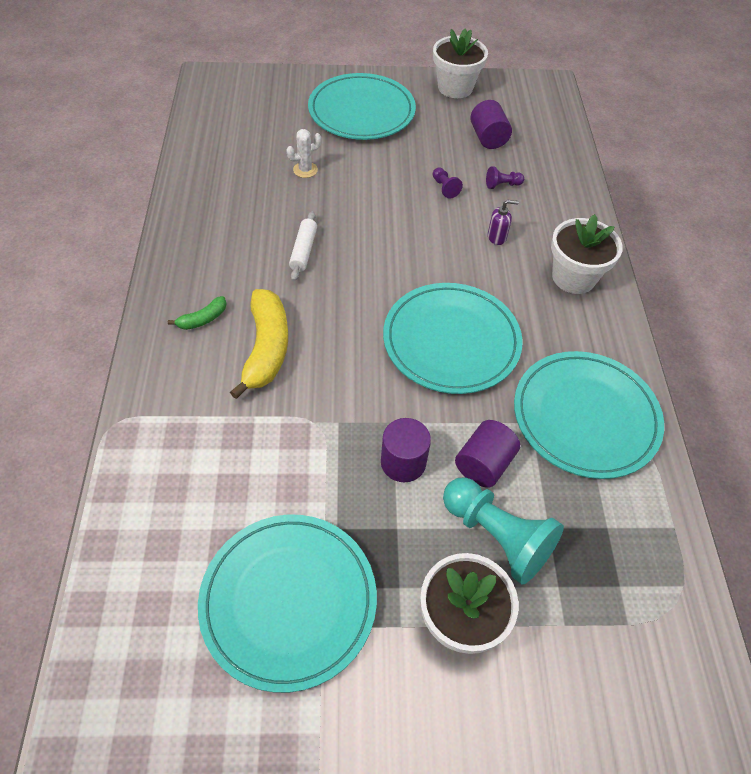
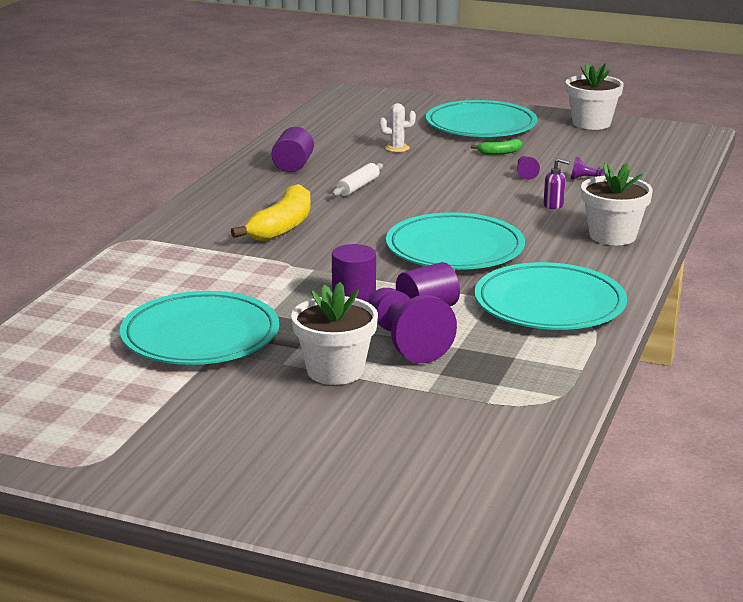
camera: 25 degrees right, 30 degrees down
(203, 319) = (239, 206): green banana -> green banana (499, 152)
(488, 138) = (598, 154): purple cylinder -> purple cylinder (293, 166)
(497, 536) = (406, 342): turquoise pawn -> purple pawn

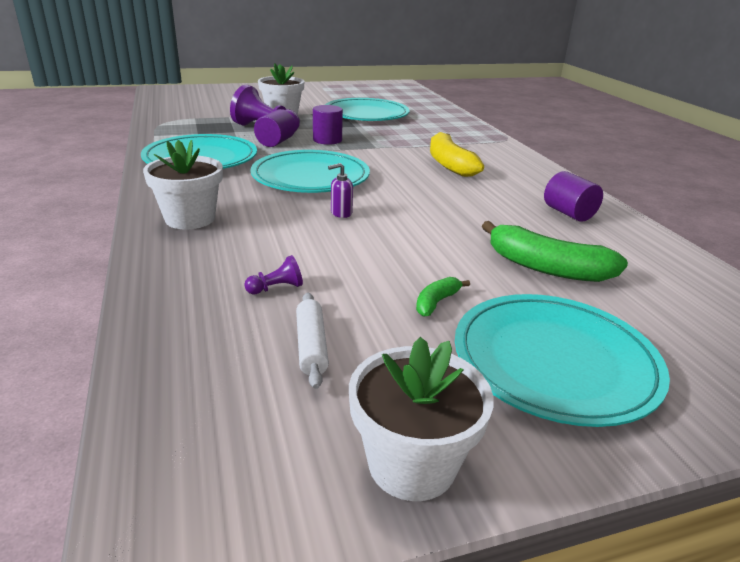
camera: 140 degrees right, 5 degrees up
(358, 187) = (474, 208): white rolling pin -> white rolling pin (311, 346)
(397, 148) = (546, 268): white cactus -> green banana
(526, 174) = (357, 274): purple pawn -> none
(553, 205) = (278, 238): purple soap dispenser -> purple soap dispenser (341, 213)

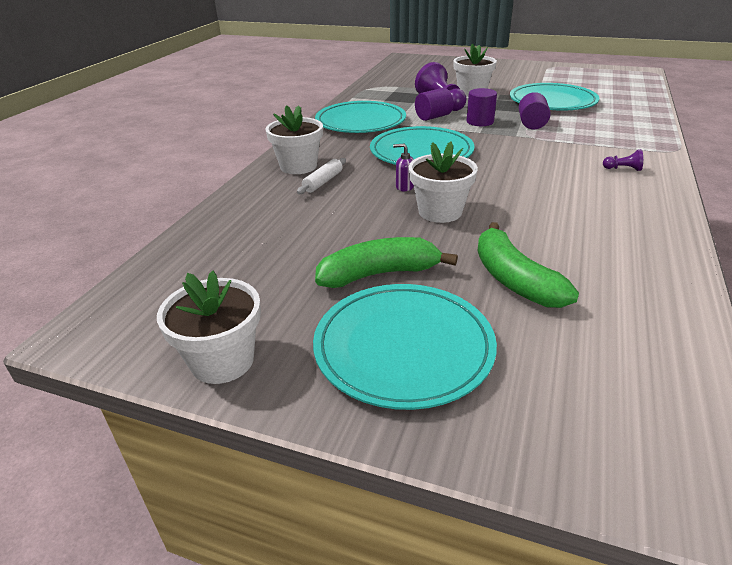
camera: 40 degrees right, 5 degrees up
(276, 288) = (289, 229): purple pawn -> purple pawn (623, 169)
(311, 346) = (261, 272): white rolling pin -> white rolling pin (323, 182)
(407, 228) = (440, 212): none -> white flower pot
(436, 302) = (379, 274): green banana -> green banana, size x2.07
(449, 164) = (565, 165): yellow banana -> none
(568, 213) = (621, 240): purple cylinder -> purple cylinder (532, 124)

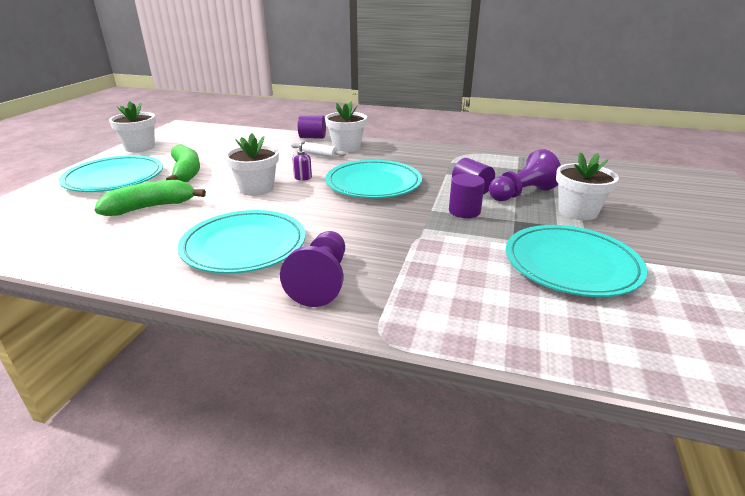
camera: 85 degrees right, 5 degrees down
(360, 122) = (447, 161): turquoise plate -> turquoise plate (244, 246)
(532, 124) = (465, 240): purple cylinder -> purple cylinder (312, 137)
(623, 169) = (321, 281): purple pawn -> purple pawn, size x2.25

